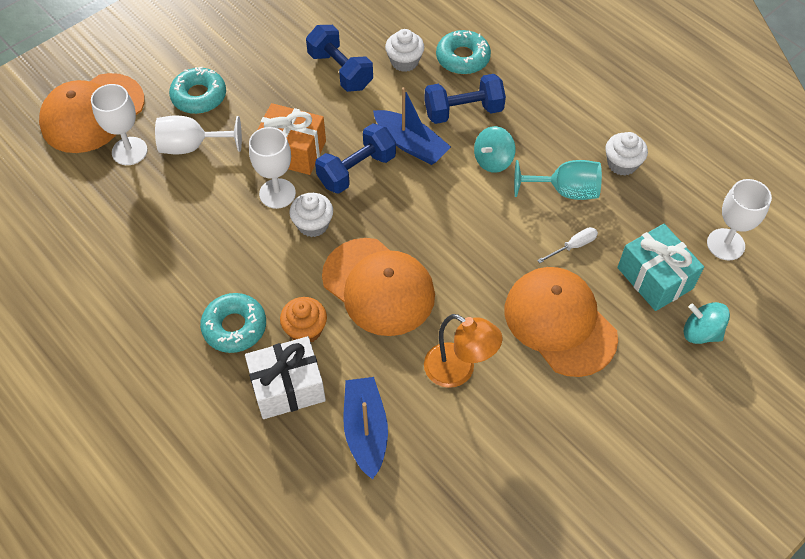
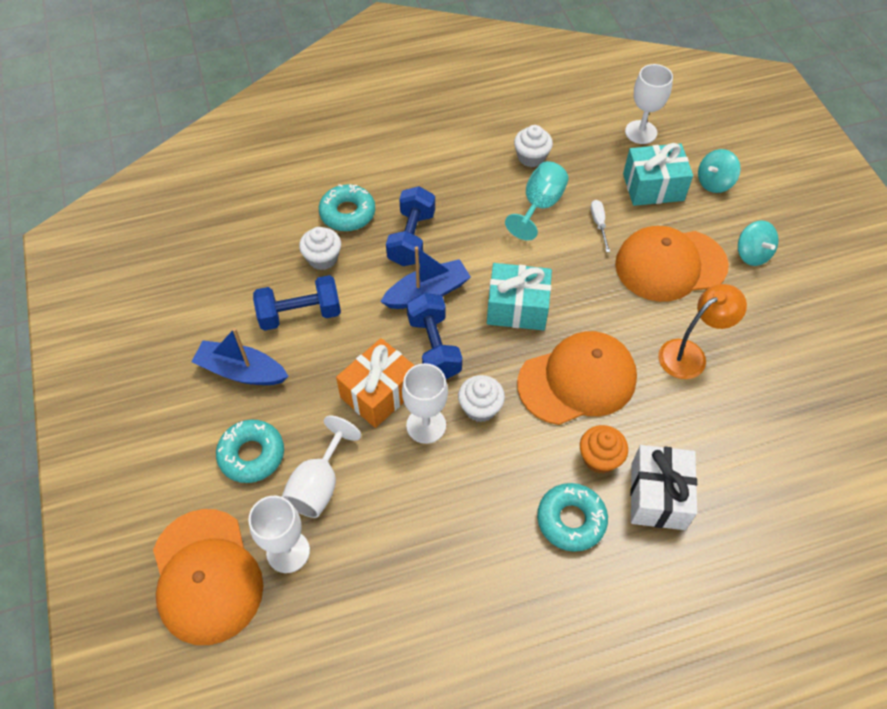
camera: 65 degrees left, 0 degrees up
(365, 430) = (725, 448): blue boat -> blue boat (241, 371)
(432, 215) = (517, 308): none -> turquoise gift
(493, 160) = (480, 240): turquoise spinning top -> turquoise spinning top (752, 254)

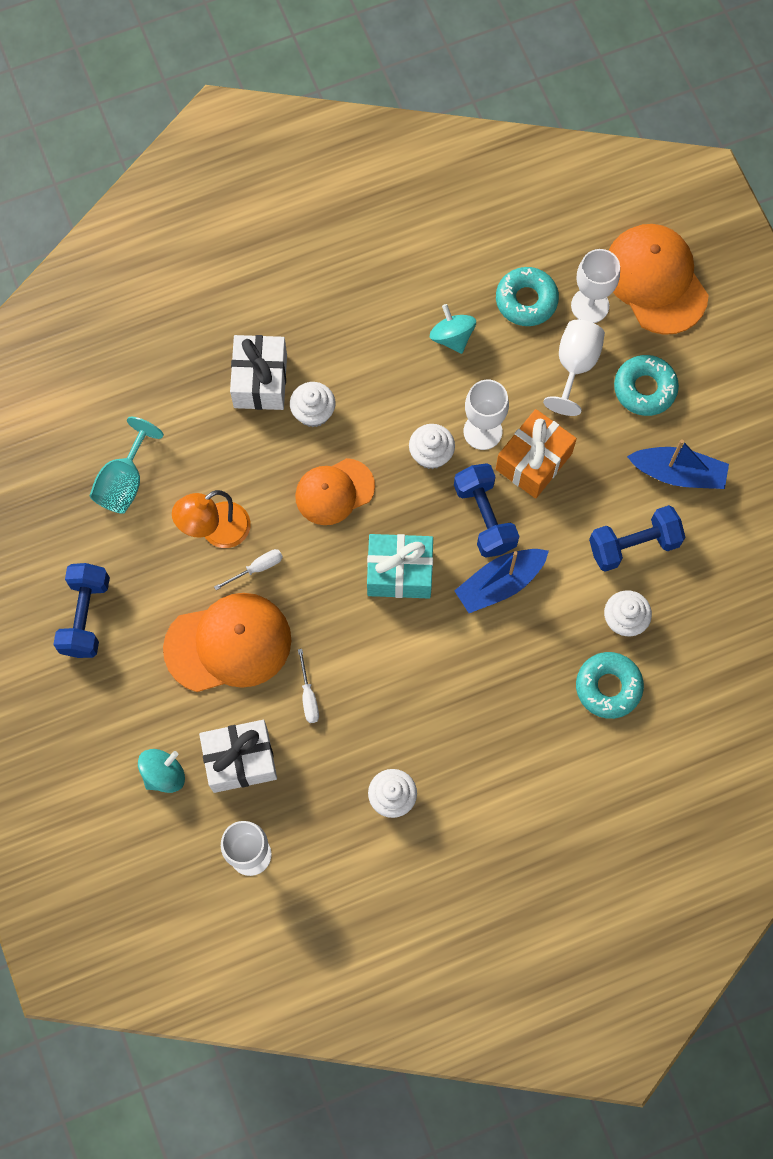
camera: 175 degrees right, 15 degrees up
(411, 238) = (527, 656): blue dumbbell -> blue dumbbell (85, 616)
(539, 205) = (379, 719): turquoise goblet -> turquoise goblet (124, 482)
(571, 520) = (340, 353): turquoise donut -> turquoise donut (526, 300)
(577, 380) = (334, 492): orange cap -> orange cap, size x0.66
(599, 458) = (313, 412): orange cupcake -> white cupcake
(649, 321) = (257, 568): none -> white screwdriver
(653, 187) = (240, 760): turquoise gift -> white gift
(752, 254) = (132, 667): turquoise spinning top -> turquoise spinning top (452, 337)

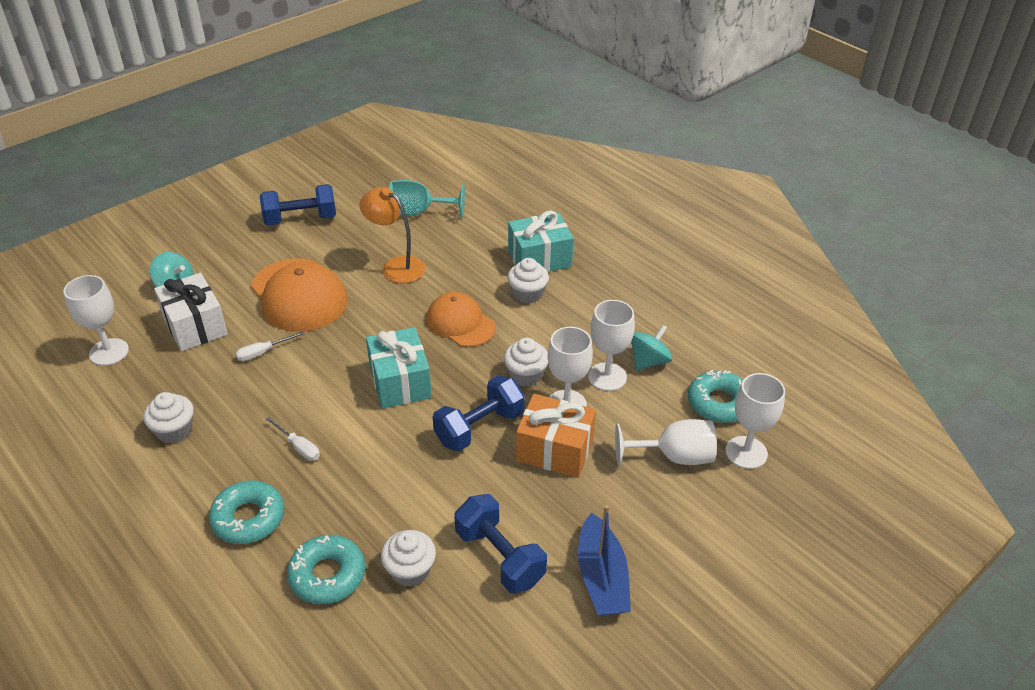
camera: 70 degrees right, 30 degrees down
(257, 568) = (372, 295): white screwdriver -> white screwdriver (299, 447)
(260, 381) = (539, 259): white gift -> turquoise gift
(459, 382) = (607, 377): none -> white goblet
(499, 584) = (414, 455): blue boat -> none
(644, 389) = (683, 521): turquoise donut -> turquoise donut (248, 518)
(655, 280) = (811, 499): orange cap -> none

